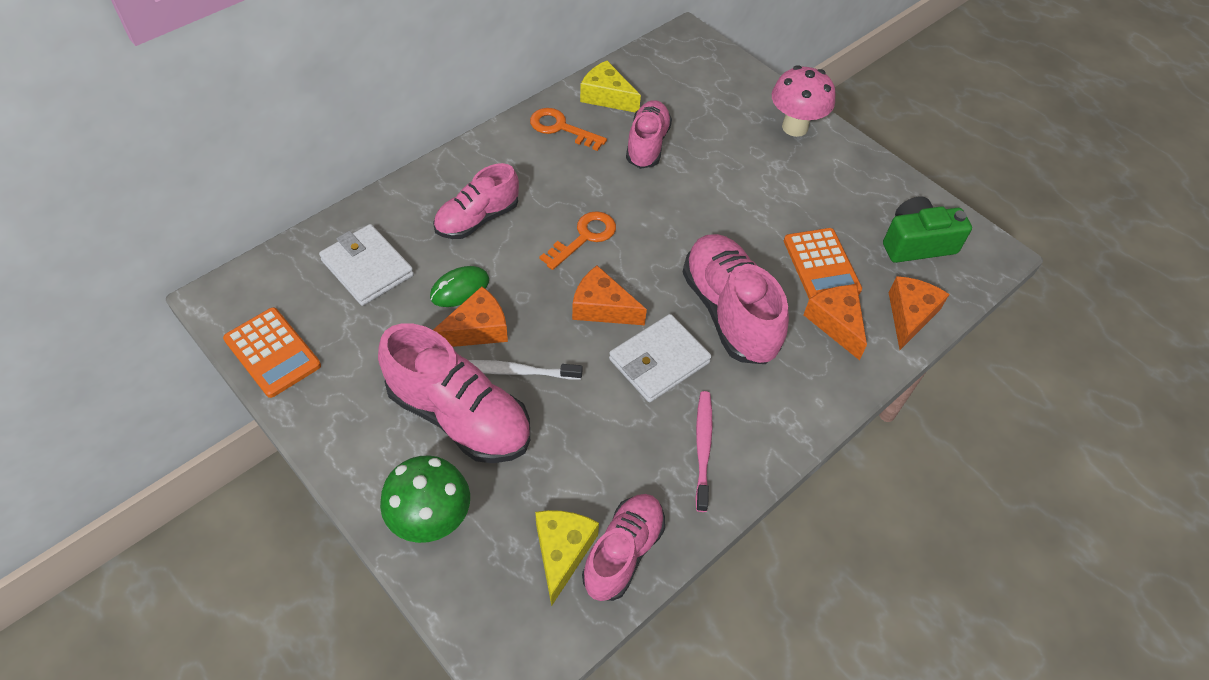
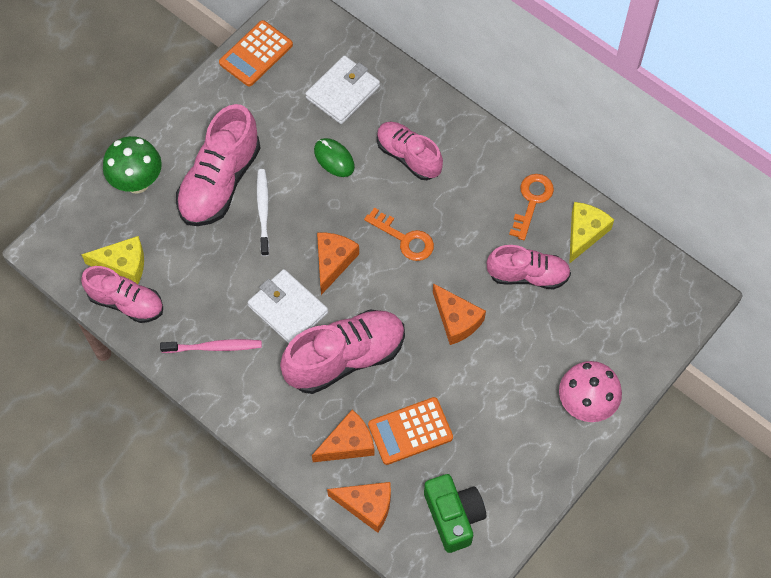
camera: 85 degrees right, 10 degrees up
(477, 329) = (297, 178): orange cheese -> orange cheese (456, 320)

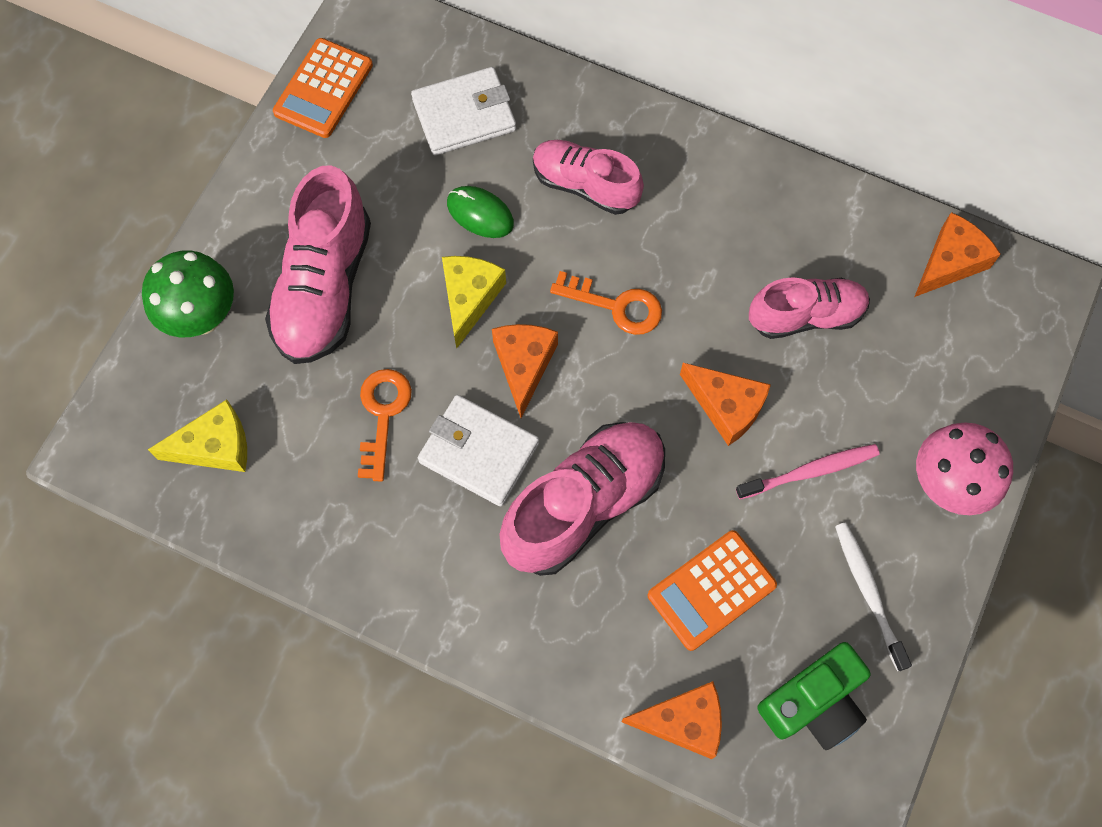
camera: 15 degrees left, 5 degrees up
(126, 302) = (235, 503): pink shoe -> none
(214, 347) = (386, 538): pink toothbrush -> pink toothbrush (810, 471)
(263, 211) = (400, 315): white toothbrush -> white toothbrush (868, 592)
(343, 92) = (464, 115): white wallet -> white wallet turned 45 degrees clockwise
(348, 444) = (627, 633): orange cheese -> orange cheese (950, 262)
(453, 516) = (813, 703): green camera -> green camera turned 90 degrees clockwise
(532, 201) = (777, 208): orange key -> orange key (383, 415)
(584, 233) = (865, 236): yellow cheese -> yellow cheese (469, 298)

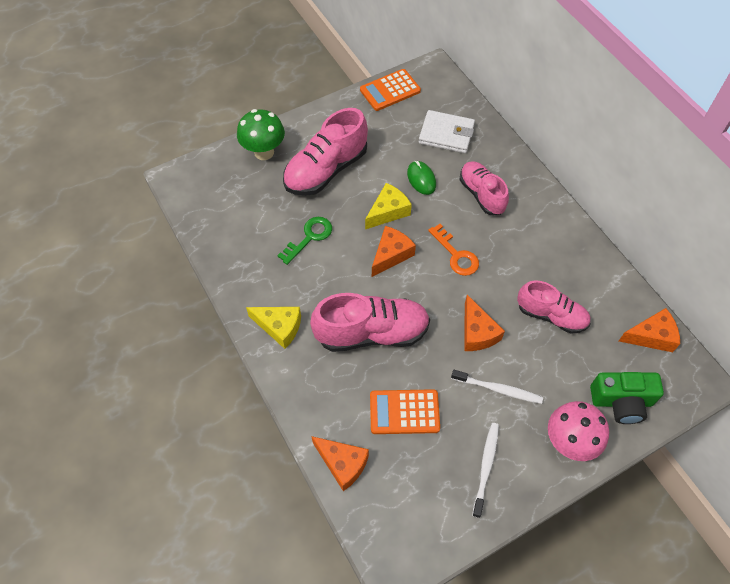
camera: 35 degrees right, 10 degrees down
(215, 446) = (227, 206): yellow cheese -> yellow cheese (279, 327)
(383, 415) = (309, 237): orange key -> green key
(478, 452) = (340, 279): white wallet -> none
(810, 471) = (498, 389): pink toothbrush -> white toothbrush
(813, 703) = (416, 501): green camera -> green camera (621, 401)

